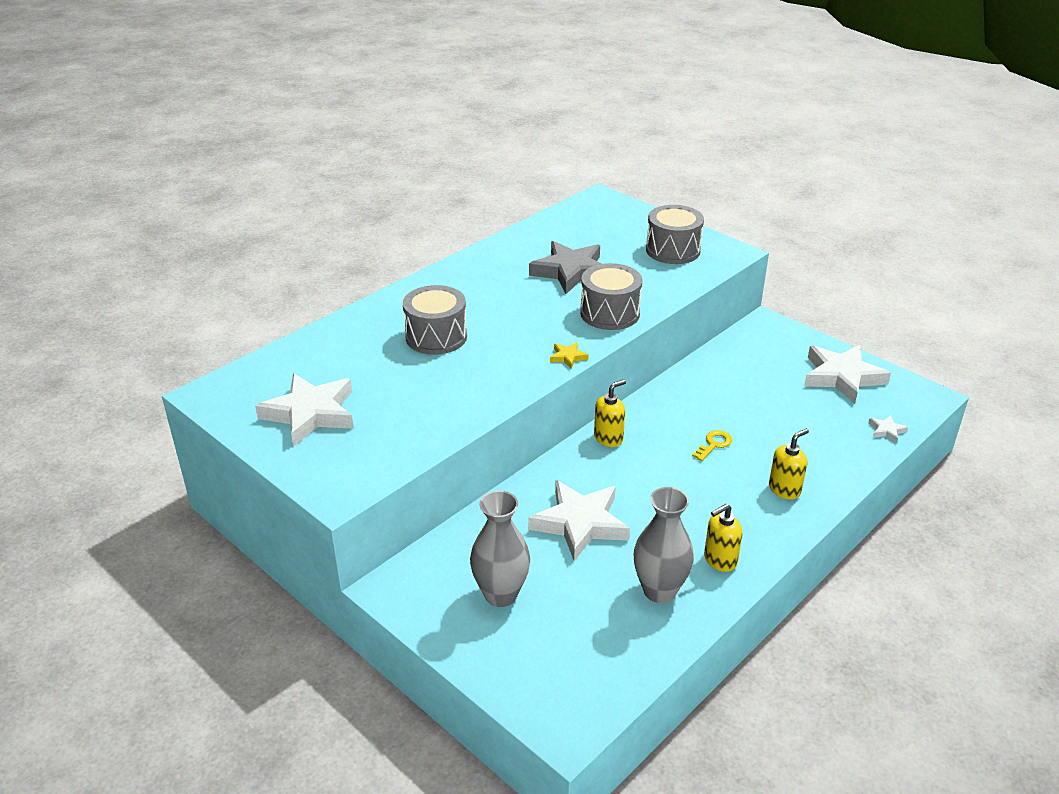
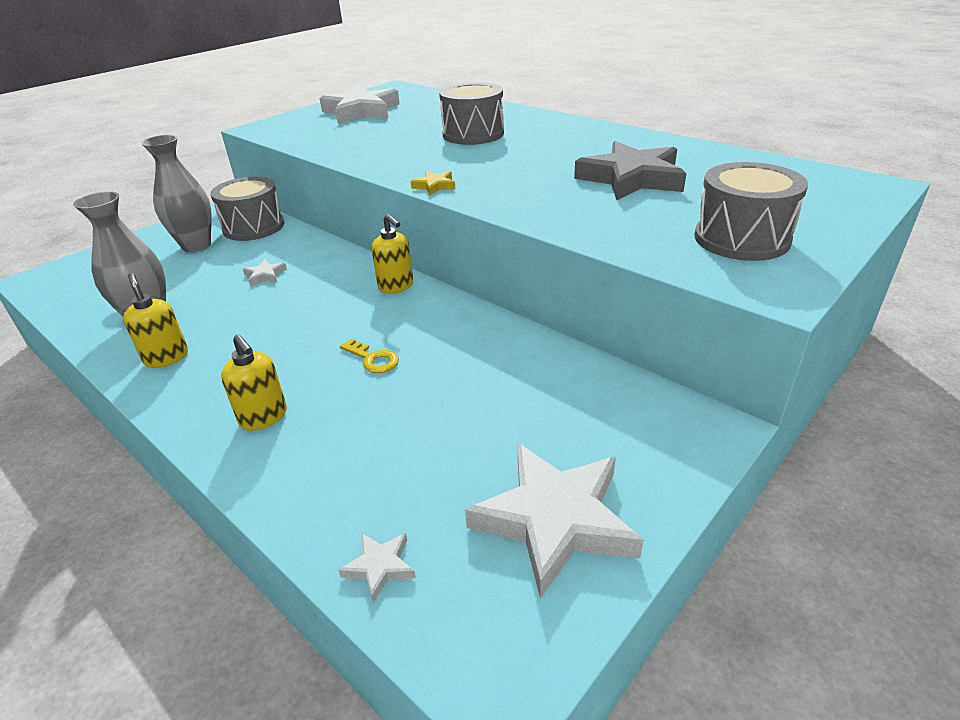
camera: 90 degrees right, 0 degrees up
(580, 523) = (265, 275): white star -> white star, size x0.42
(610, 313) = (534, 202): grey drum -> grey drum (253, 227)

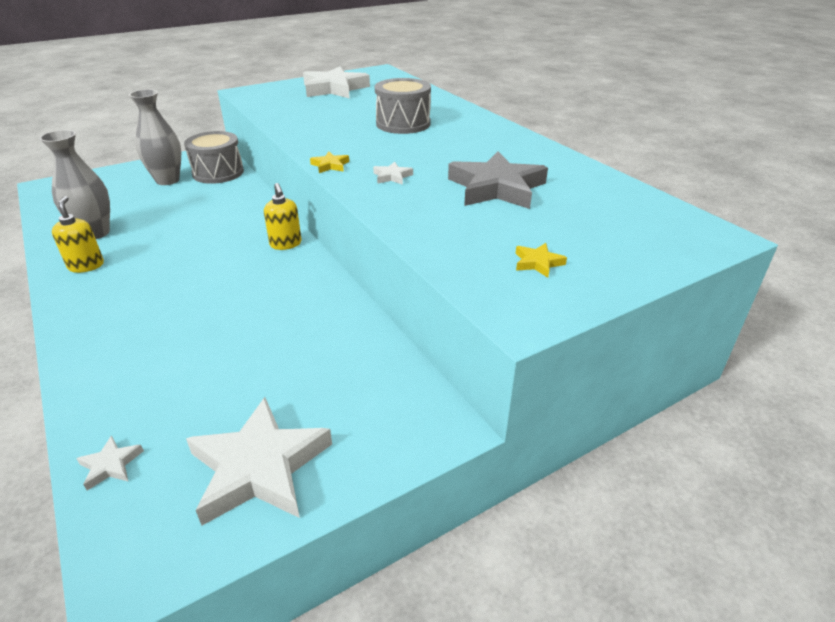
camera: 15 degrees right, 0 degrees up
(264, 417) = (116, 328): yellow soap dispenser -> none
(265, 275) = (197, 215): white star -> white star (392, 176)
(373, 359) = (224, 301): yellow key -> none
(741, 239) = (538, 263): grey drum -> yellow star

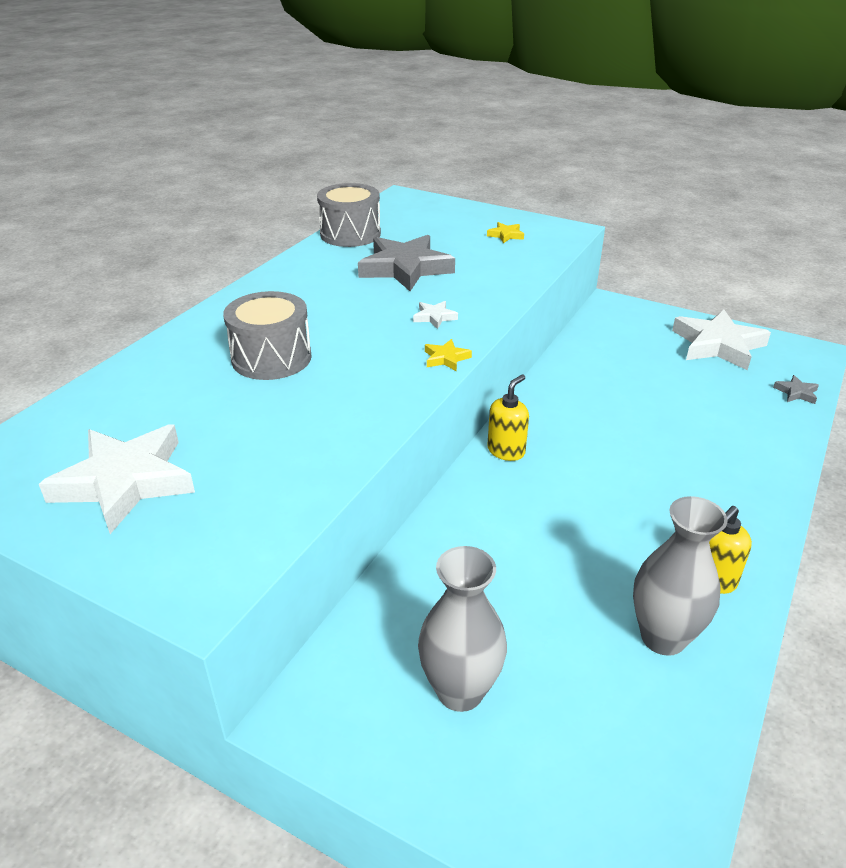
camera: 120 degrees left, 0 degrees up
(111, 465) = (796, 392): white star -> grey star
(218, 173) = (382, 640): grey drum -> grey drum (350, 234)

